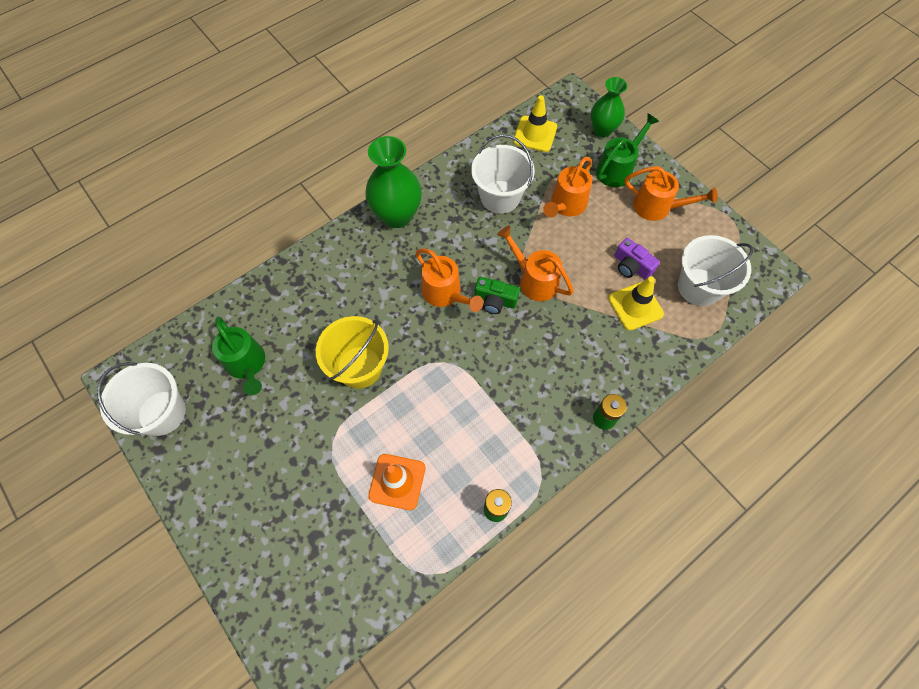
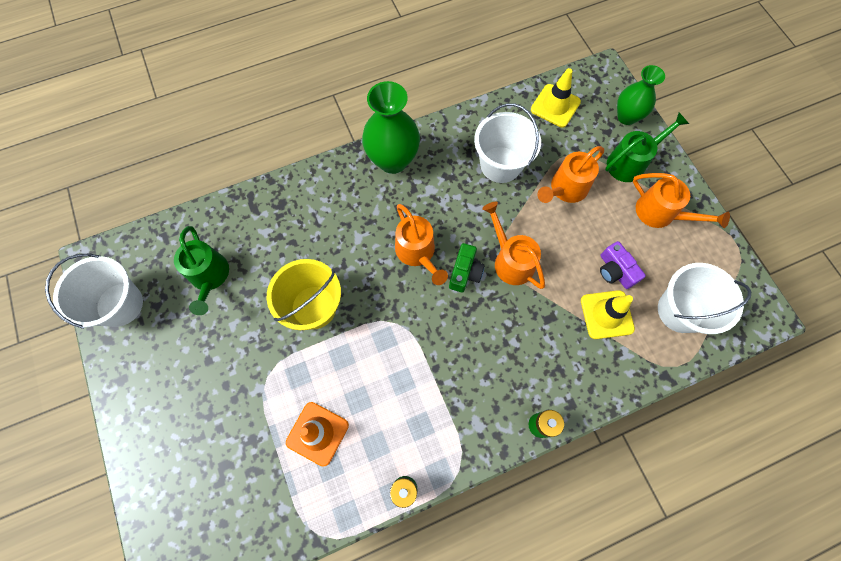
camera: 15 degrees right, 5 degrees up
(495, 300) = (465, 272): green camera -> green camera turned 105 degrees counterclockwise

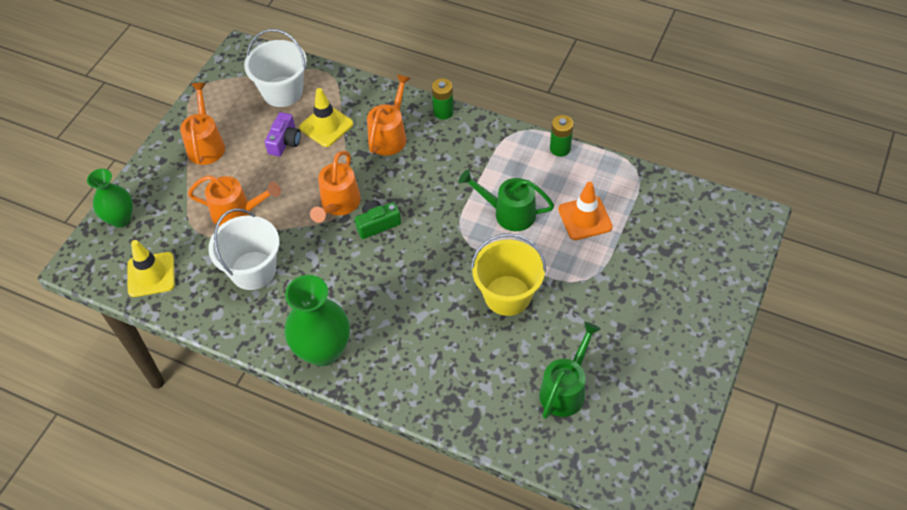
camera: 130 degrees left, 15 degrees down
(120, 304) = (658, 433): white bucket -> none
(418, 253) = (392, 265): orange watering can -> orange watering can (390, 135)
(630, 162) = (170, 189): green watering can -> green watering can (508, 213)

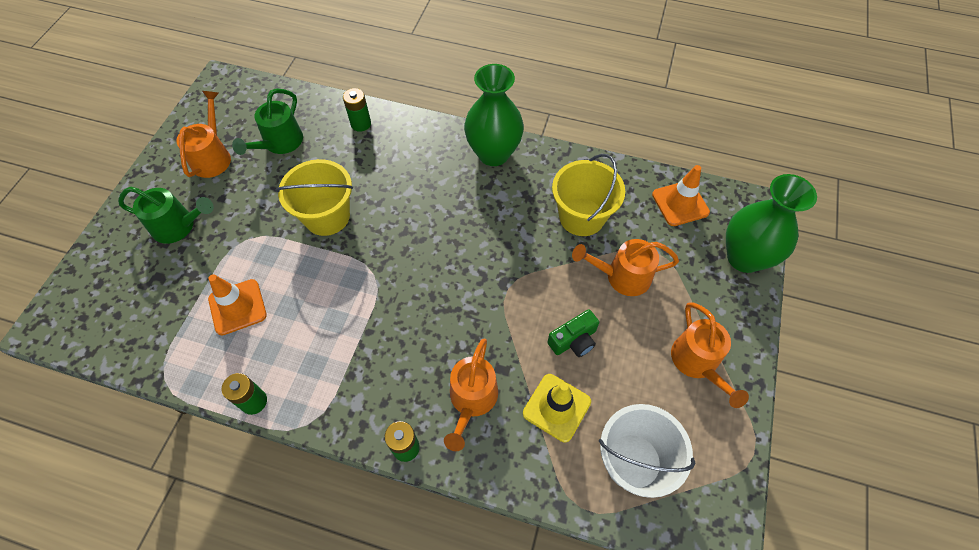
camera: 170 degrees right, 5 degrees up
(120, 219) = (744, 257): green vase -> green vase, size x1.53
(151, 274) = (680, 203): yellow traffic cone -> orange traffic cone
(253, 270) = (581, 217): white bucket -> yellow bucket
(285, 141) = (602, 377): purple camera -> none
(338, 205) = (514, 297): orange watering can -> orange watering can (213, 156)
(377, 224) = (466, 278): green camera -> green camera (574, 340)
(470, 407) = (361, 124): none -> green battery
(508, 213) = (323, 305): green watering can -> green watering can (179, 226)

